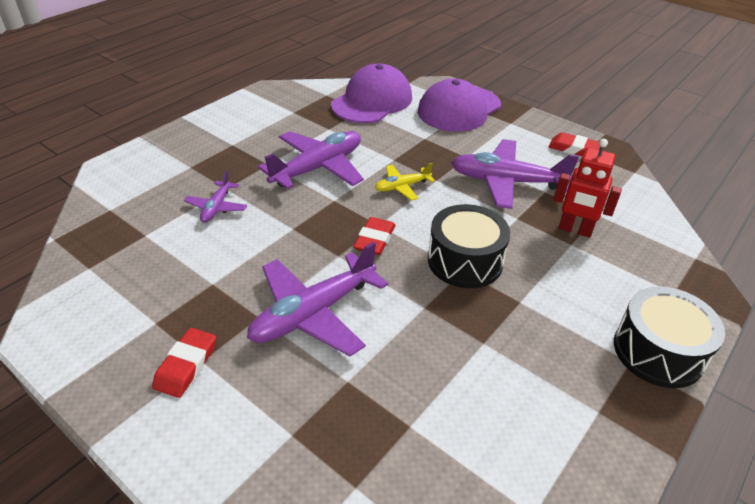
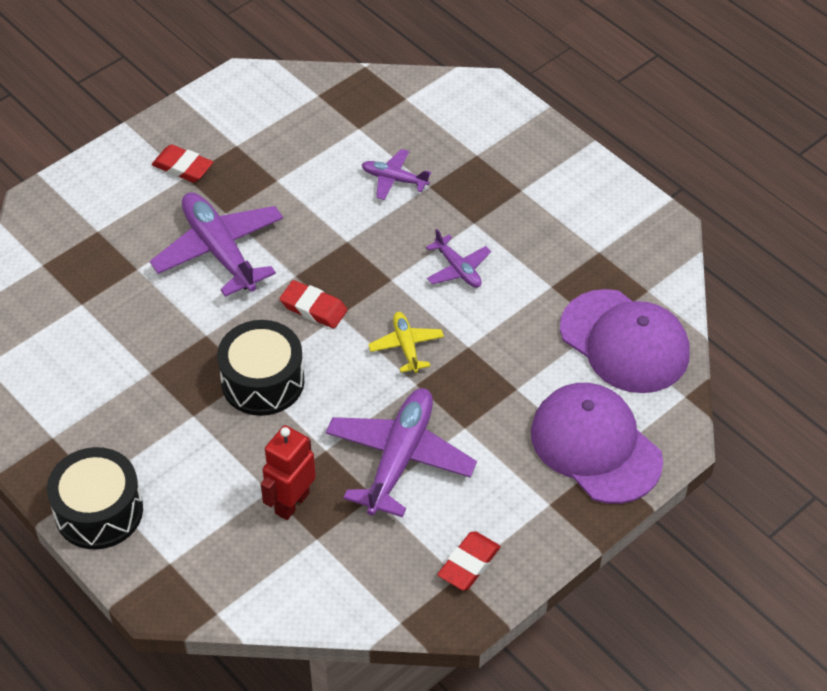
camera: 100 degrees right, 10 degrees up
(318, 168) = (458, 269): purple plane -> purple plane, size x0.52

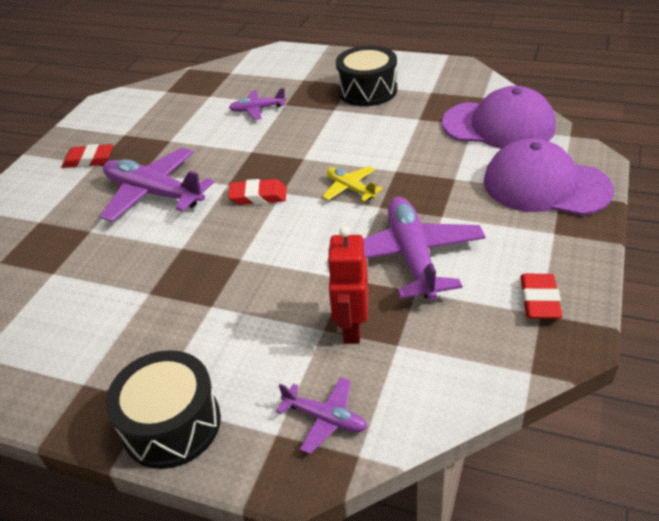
camera: 25 degrees left, 10 degrees down
(262, 381) = (254, 257): black drum -> black drum (367, 90)
(458, 269) = (346, 135): purple plane -> purple plane (325, 419)

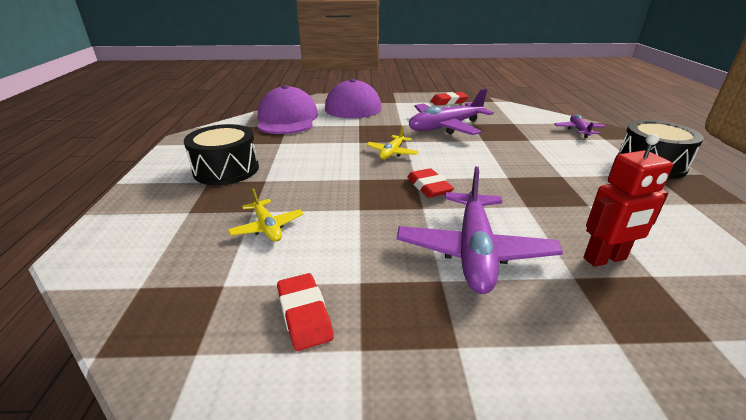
camera: 115 degrees left, 10 degrees down
(89, 160) = (454, 361): red eraser -> red eraser (304, 315)
(257, 109) = (267, 227): purple plane -> yellow plane
(351, 328) = (518, 133): red robot -> red robot (605, 259)

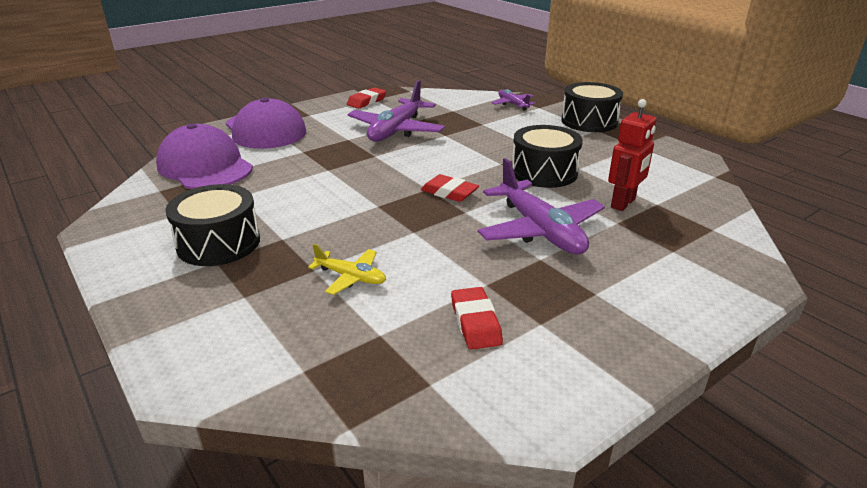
camera: 35 degrees left, 0 degrees up
(304, 315) = (475, 322): red eraser -> red eraser turned 45 degrees clockwise
(392, 153) = (376, 171): yellow plane -> none
(543, 197) = (544, 172): none -> black drum

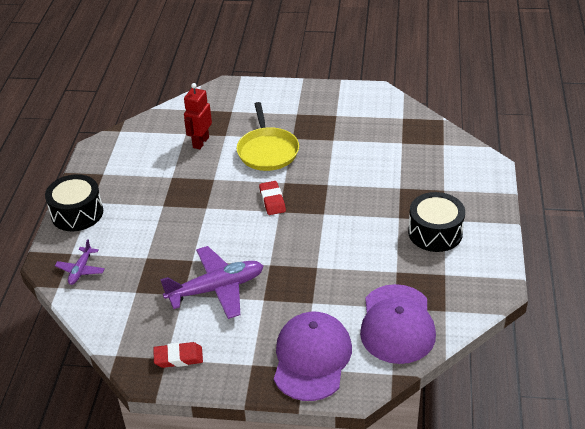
camera: 135 degrees left, 10 degrees up
(351, 277) = (387, 174): yellow plane -> none
(475, 322) = (360, 128): red eraser -> none
(540, 230) = (267, 151): purple plane -> yellow pan
(544, 172) = (196, 185): black drum -> none
(623, 203) = (200, 142): red robot -> red robot turned 60 degrees counterclockwise

